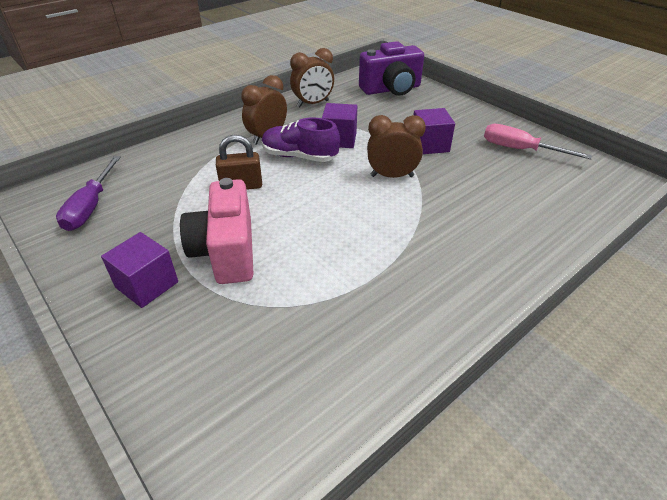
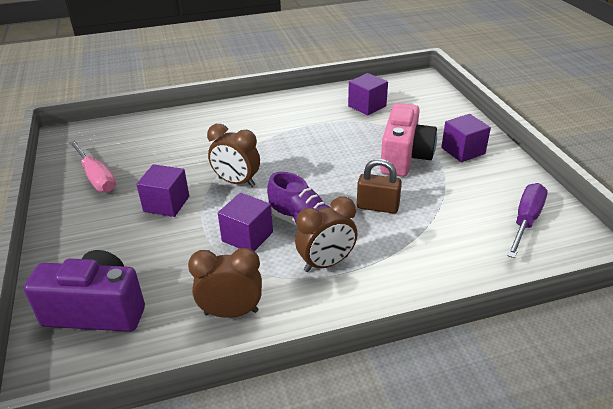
camera: 155 degrees left, 5 degrees down
(315, 346) = (367, 106): none -> purple cube

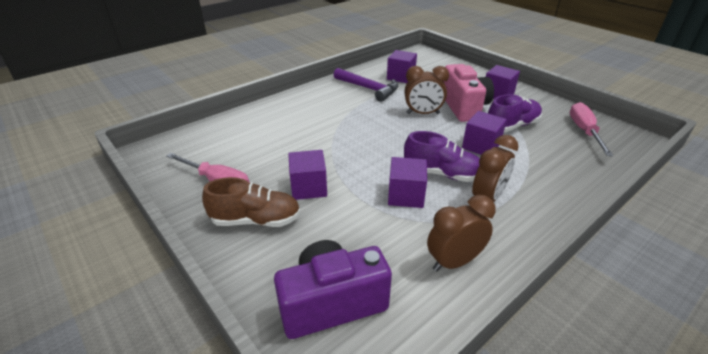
camera: 25 degrees left, 0 degrees up
(98, 221) = (256, 220): none -> brown shoe
(236, 182) = (354, 154): brown clock -> brown clock (423, 113)
(317, 113) = (368, 88): none -> purple hammer
(377, 207) = (481, 146): brown padlock -> purple cube
(439, 193) = (512, 126): none -> purple shoe
(525, 221) = (584, 131): purple screwdriver -> pink screwdriver

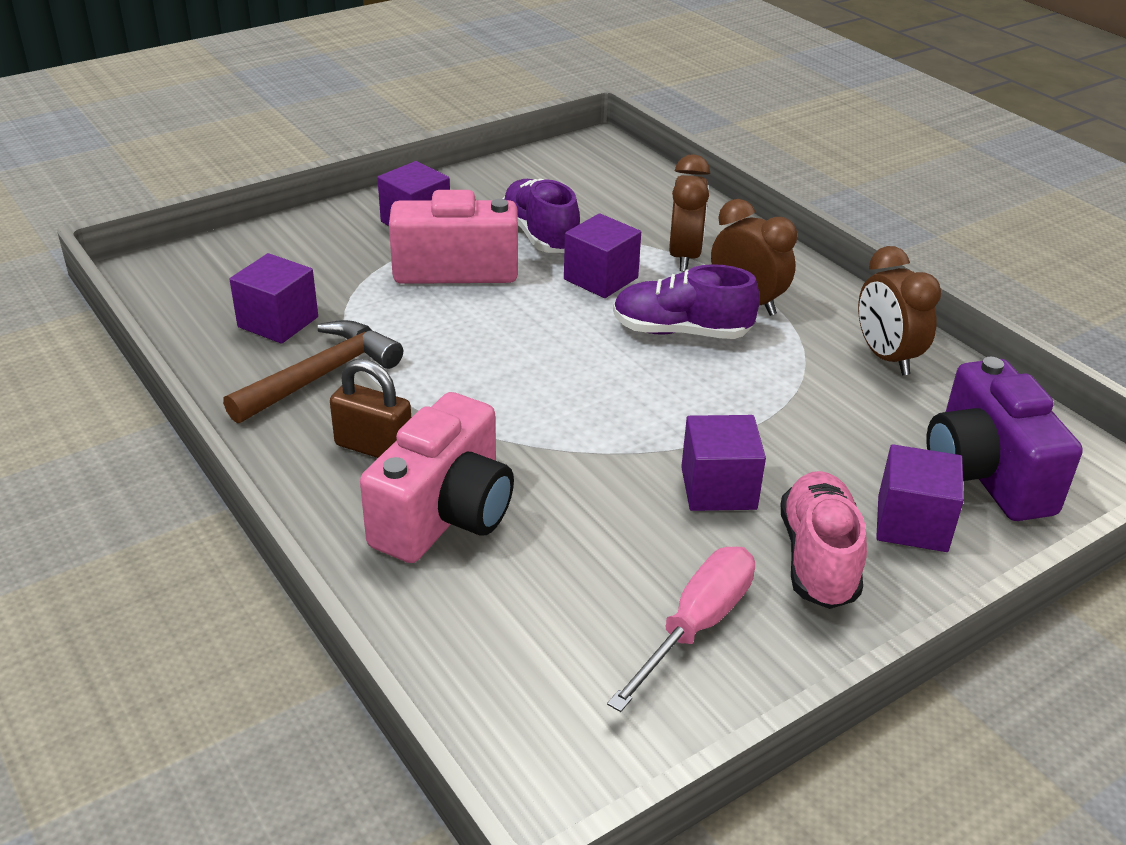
camera: 85 degrees left, 0 degrees up
(256, 220) = (818, 558): brown shoe -> pink shoe
(288, 120) = (445, 515): none -> pink camera
(326, 103) = (374, 447): none -> brown padlock
(368, 88) = (320, 376): purple hammer -> brown hammer
(406, 195) = (741, 378): purple cube -> purple cube (912, 523)
(423, 113) = (467, 319): brown clock -> brown clock (684, 257)
(442, 174) = (681, 332): purple shoe -> purple shoe turned 105 degrees counterclockwise
(584, 131) = (570, 179): pink screwdriver -> none

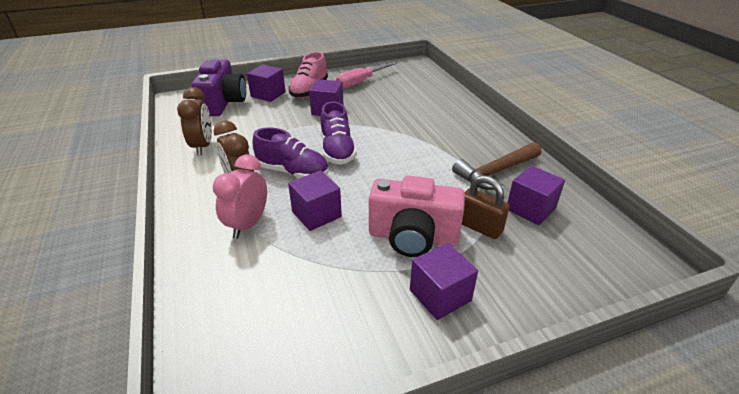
camera: 165 degrees left, 0 degrees up
(374, 447) = (464, 138): brown padlock -> brown padlock (479, 227)
(445, 515) = (435, 114): pink camera -> none
(540, 235) = (340, 262): purple shoe -> purple shoe (337, 150)
(684, 257) = (248, 225): brown clock -> pink clock

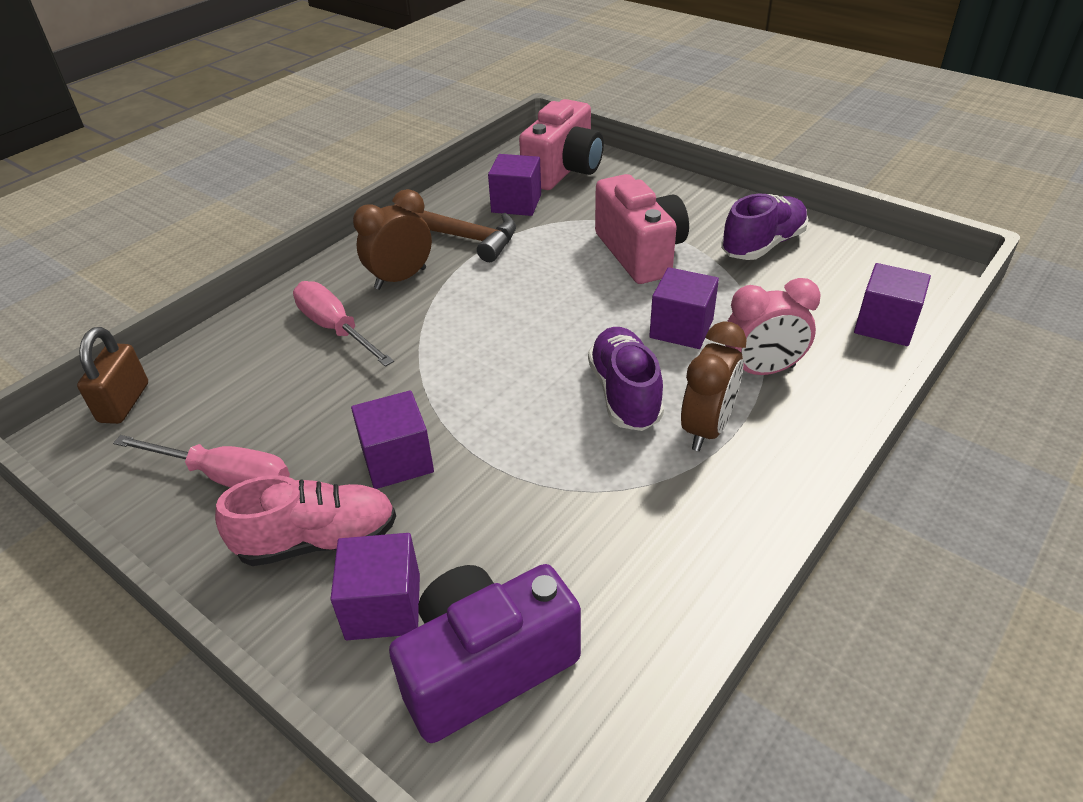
camera: 120 degrees left, 5 degrees up
(202, 146) = (670, 555): brown clock -> brown clock (400, 279)
(337, 150) = (527, 379): purple shoe -> purple shoe (763, 245)
(432, 116) = (335, 329): none -> pink screwdriver
(440, 295) = (694, 217): purple cube -> purple cube (885, 325)
(479, 227) = (579, 222): brown padlock -> brown padlock (124, 403)
(580, 255) = (563, 170): none -> pink camera

